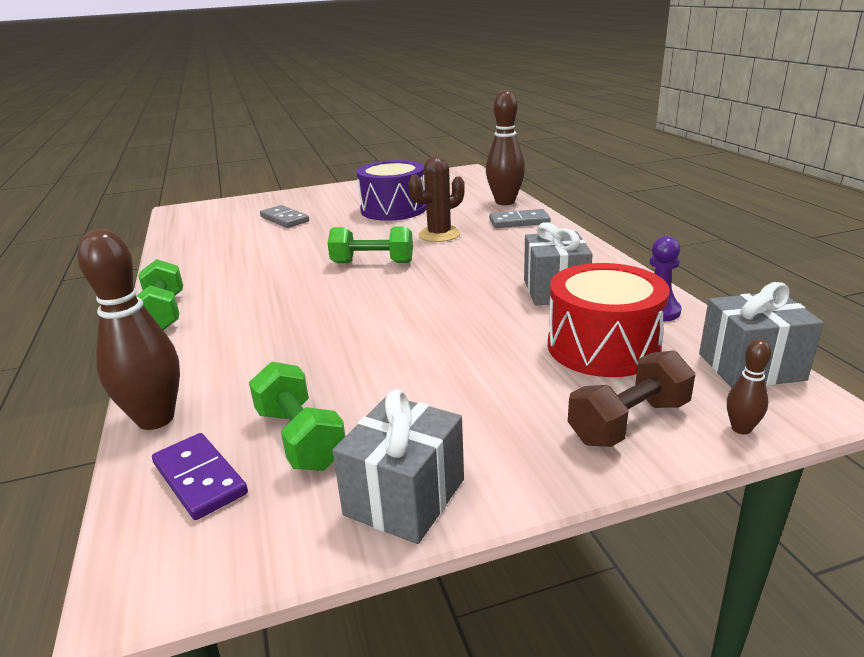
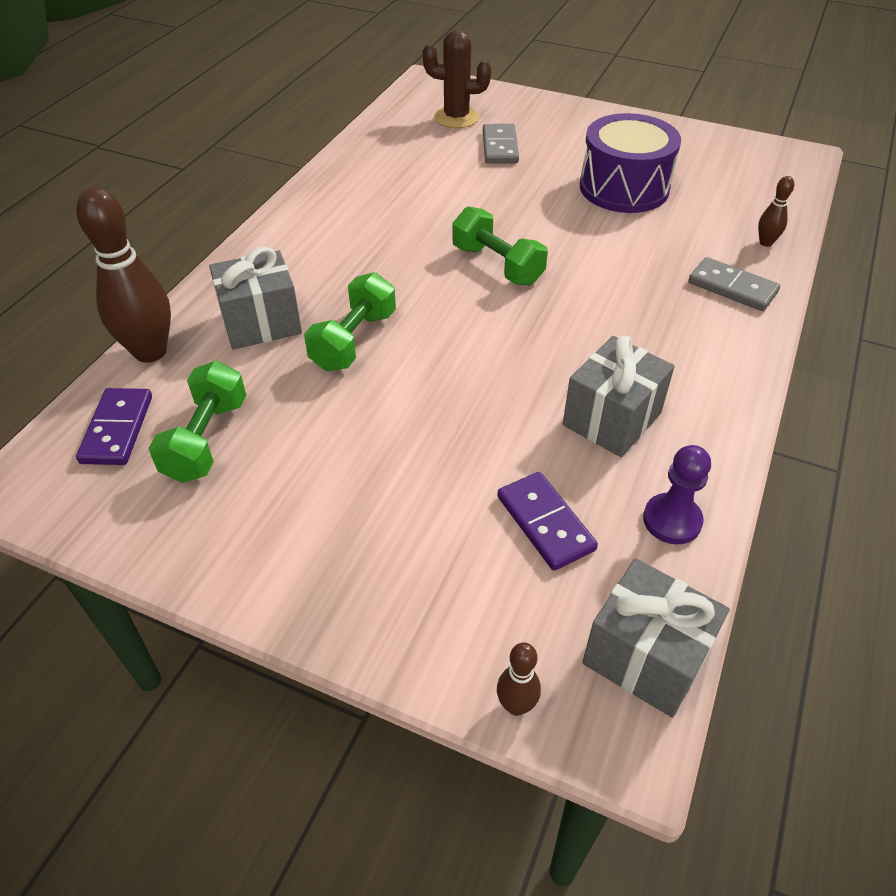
camera: 40 degrees right, 20 degrees up
(163, 313) = (268, 232): green dumbbell -> green dumbbell (354, 340)
(405, 497) = (201, 547): grey gift -> grey gift (261, 323)
(439, 235) = (615, 259): brown cactus -> brown cactus (456, 118)
(505, 202) = (765, 243): brown bowling pin -> brown bowling pin, size x0.46
(603, 347) = (545, 523): red drum -> purple domino
(628, 422) = (437, 618): brown dumbbell -> none

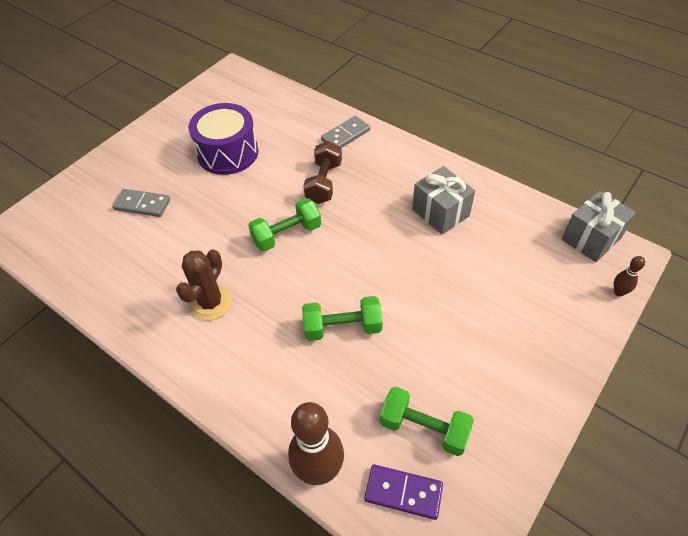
camera: 75 degrees left, 5 degrees up
(261, 323) = (306, 385): grey gift -> none
(354, 340) = (342, 327): green dumbbell -> green dumbbell turned 45 degrees counterclockwise
(456, 118) = (83, 222): brown cactus -> brown cactus (211, 303)
(545, 523) = (511, 258): purple domino -> none
(613, 282) = (324, 182): none -> brown dumbbell
(672, 520) = (513, 208): purple pawn -> none
(765, 243) = (310, 110): brown bowling pin -> none

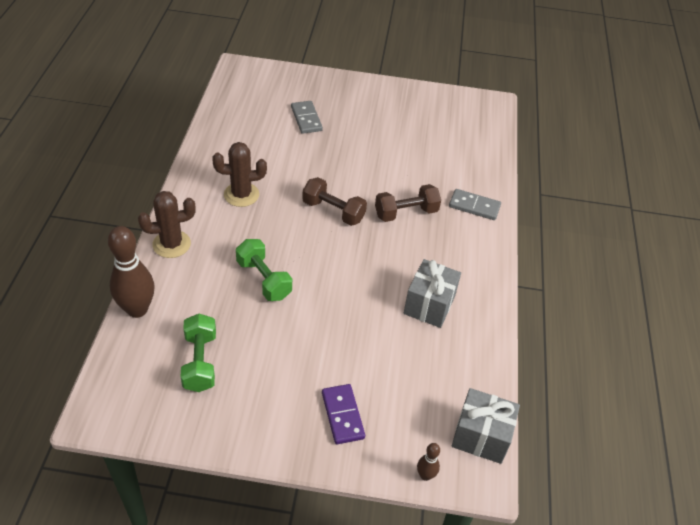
camera: 55 degrees right, 5 degrees down
(228, 153) = (394, 142): purple drum -> none
(240, 398) = (171, 244): none -> brown cactus
(287, 234) = (333, 211): green dumbbell -> brown dumbbell
(403, 493) = (141, 366): purple domino -> purple domino (342, 415)

